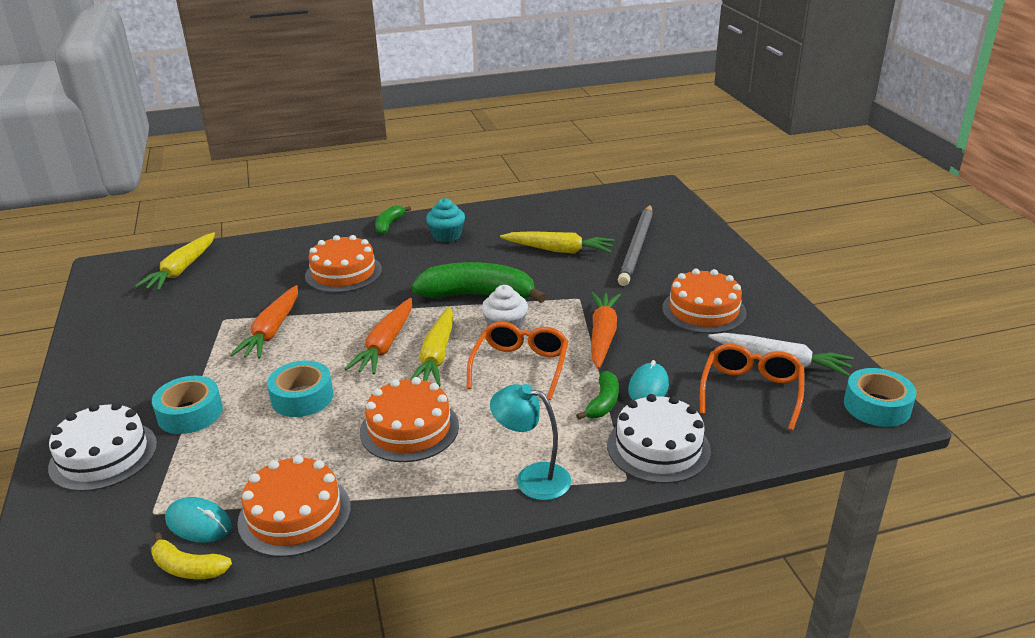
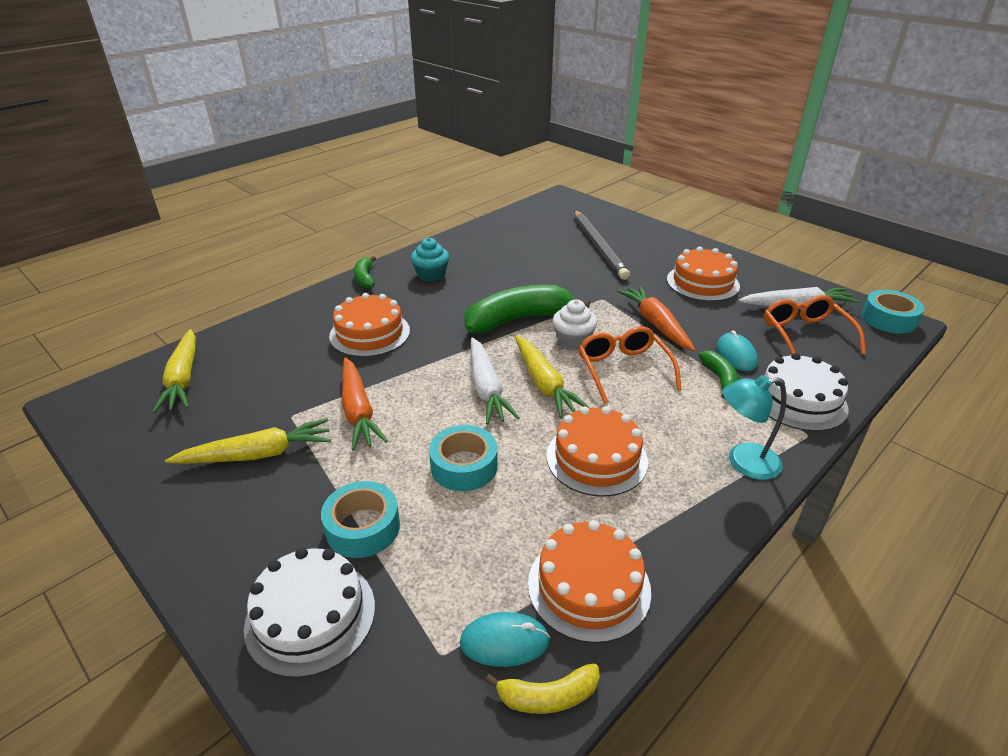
camera: 30 degrees left, 5 degrees up
(385, 344) = (486, 388): orange carrot -> white carrot
(559, 250) = (541, 264): yellow carrot -> yellow carrot (258, 454)

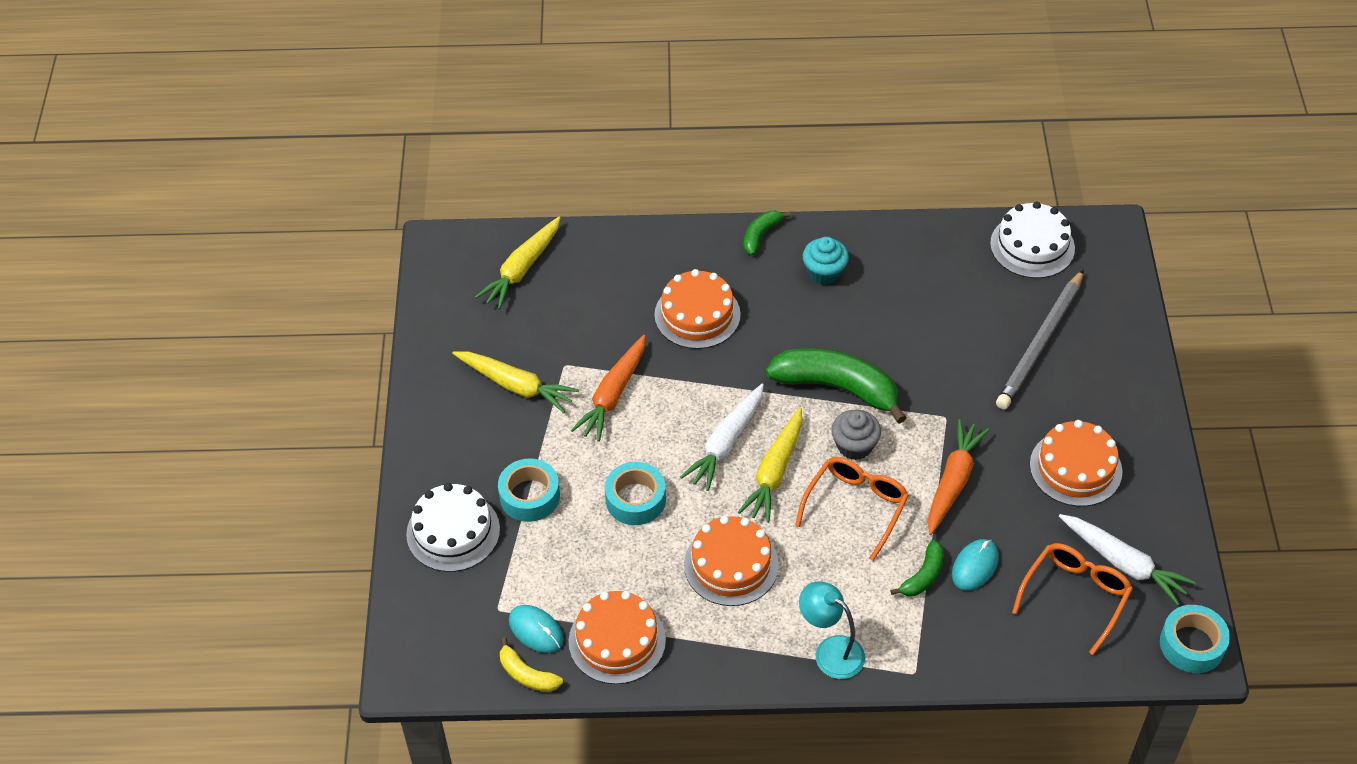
camera: 45 degrees right, 15 degrees up
(573, 340) = (854, 446): white cupcake -> grey cupcake
(799, 400) = (957, 644): white cake -> white cake (1032, 246)

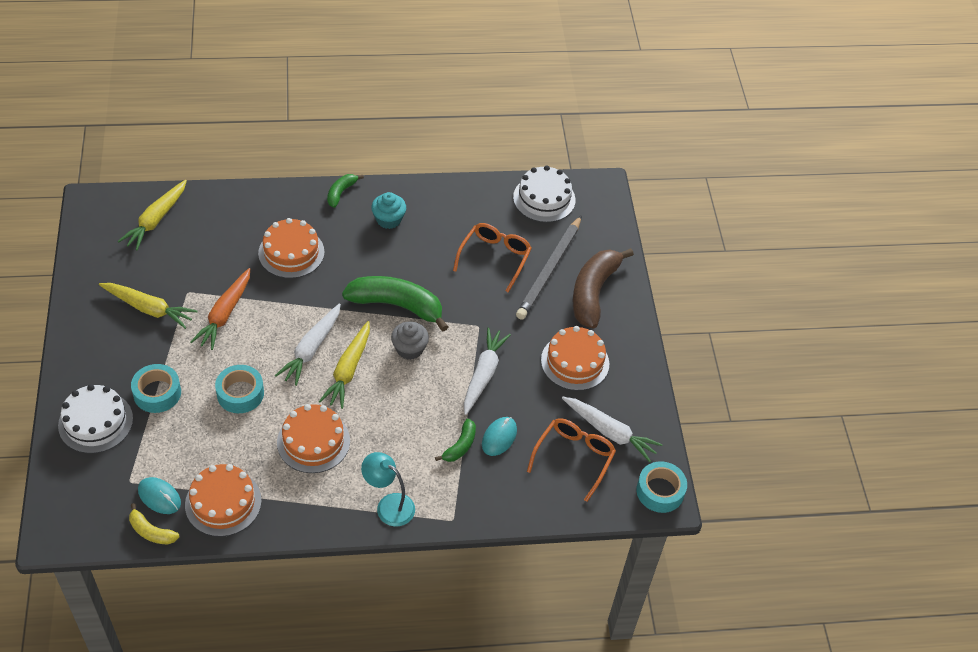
camera: 10 degrees left, 0 degrees up
(856, 507) = (410, 395): orange glasses -> orange glasses (495, 258)
(953, 482) = (483, 374): orange carrot -> white carrot
(1100, 375) = (593, 292): none -> brown banana

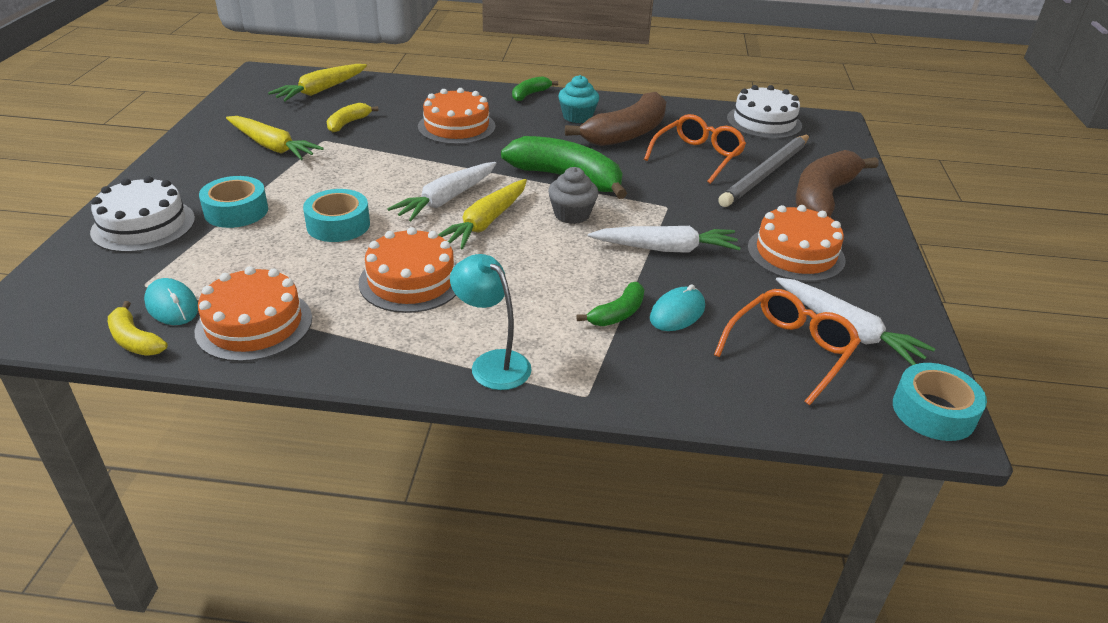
camera: 15 degrees right, 15 degrees down
(198, 265) = (348, 123): none -> yellow banana
(224, 314) = (356, 160): orange carrot -> none
(433, 236) = (626, 133): none -> brown banana
(483, 374) = (665, 249): white carrot -> white carrot turned 60 degrees clockwise

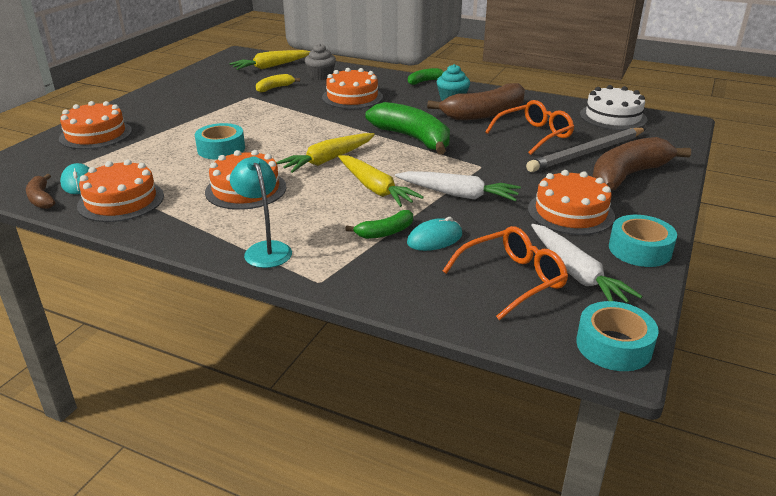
camera: 20 degrees right, 5 degrees down
(135, 340) = (41, 199): yellow banana -> brown banana
(143, 225) = (95, 134): white cake -> orange cake
(236, 211) = (159, 133): turquoise tape -> turquoise tape (639, 249)
(272, 146) = (212, 97): yellow carrot -> yellow carrot (375, 189)
(446, 199) = (310, 142): white carrot -> none
(572, 214) = (398, 162): grey cupcake -> grey cupcake (321, 76)

